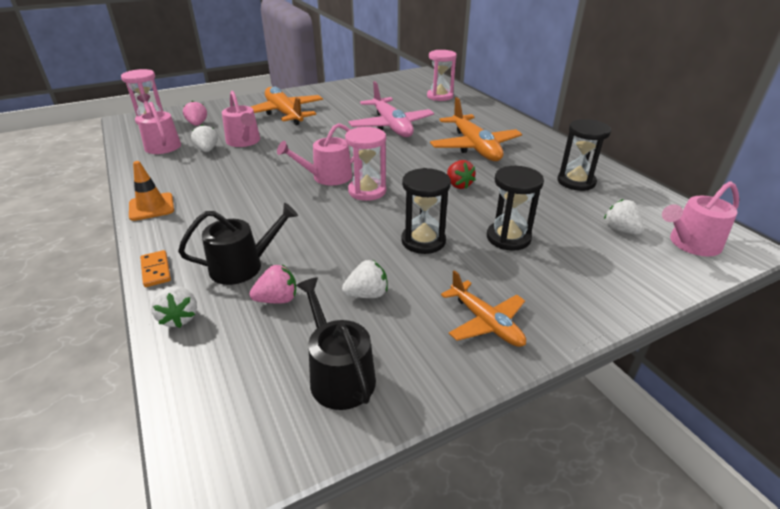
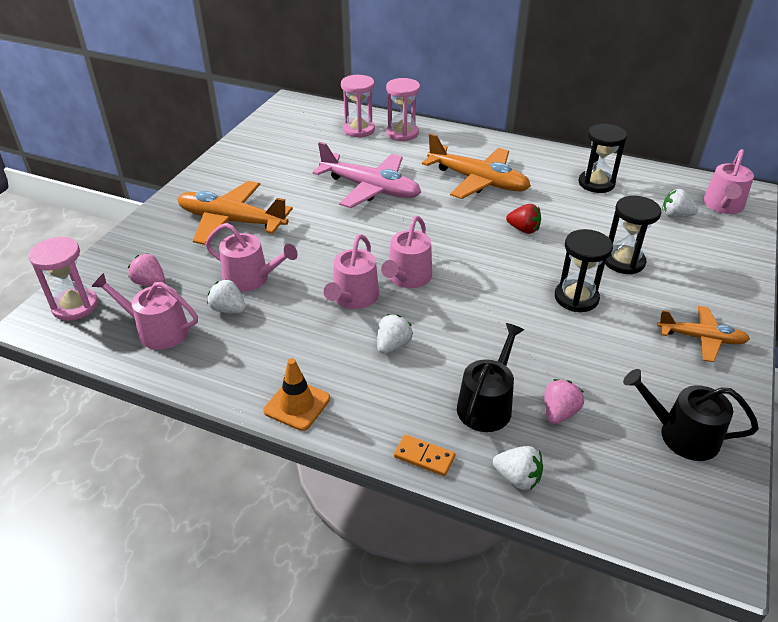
camera: 40 degrees left, 5 degrees up
(277, 173) = (353, 298): none -> pink watering can
(367, 191) = (464, 274): pink hourglass -> pink hourglass (402, 133)
(367, 294) = (608, 366): white strawberry -> white strawberry (393, 345)

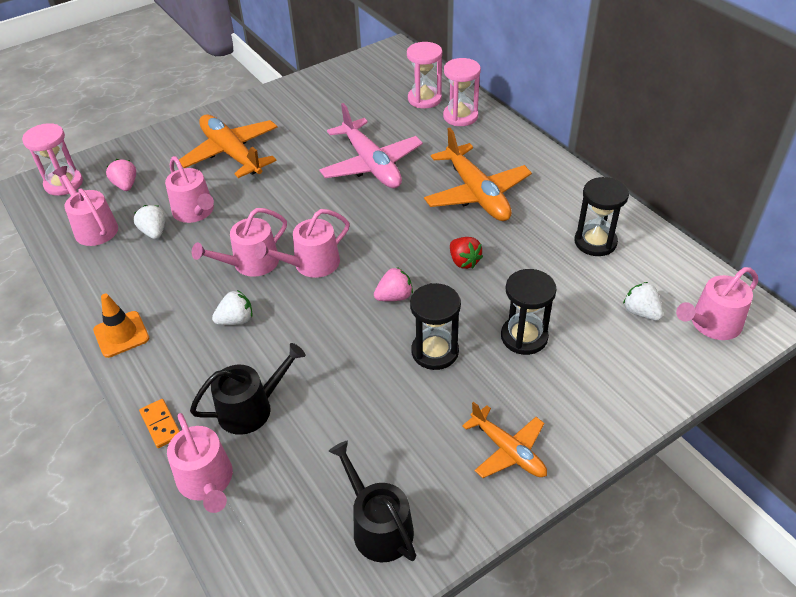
camera: 35 degrees right, 5 degrees up
(517, 478) = (207, 481): white strawberry -> pink watering can
(559, 412) = (299, 447): pink strawberry -> pink strawberry (394, 297)

